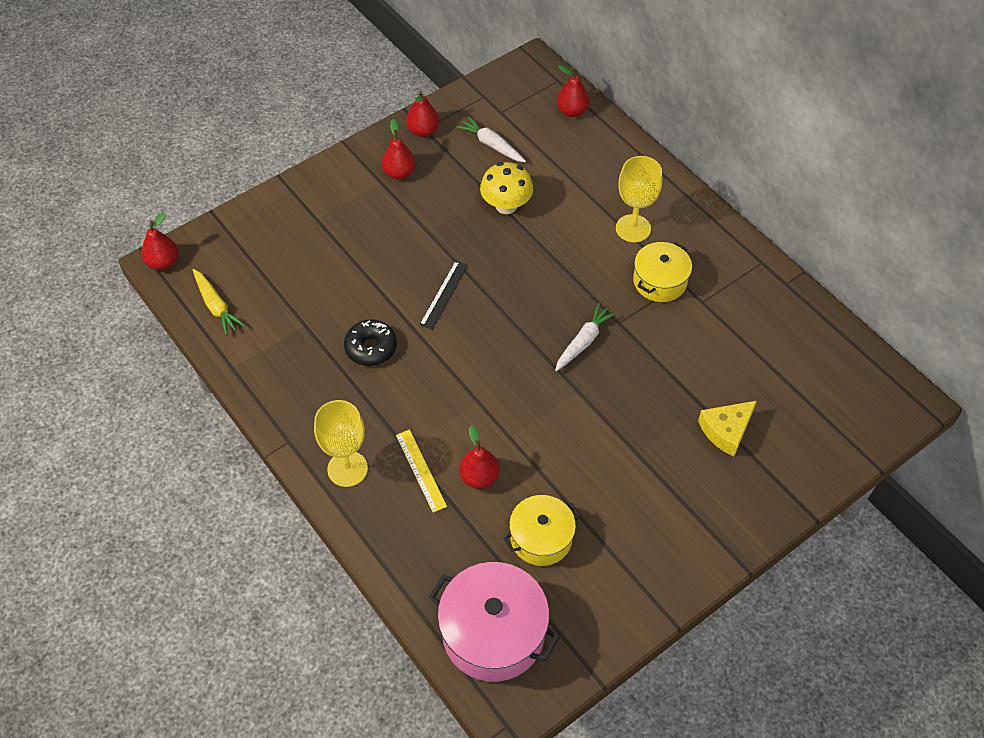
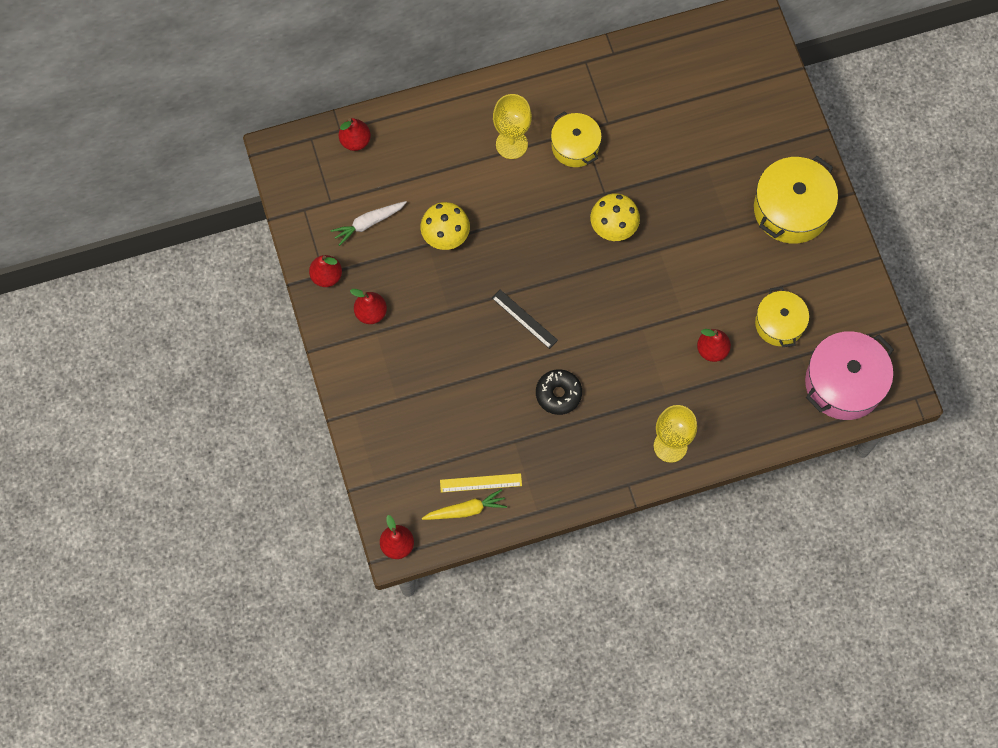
camera: 70 degrees left, 15 degrees up
(421, 470) = (691, 391): yellow ruler -> yellow ruler (480, 482)
(583, 341) = (613, 227): white carrot -> yellow mushroom
(692, 509) = (791, 209): none -> yellow pot
(726, 431) = (733, 157): yellow cheese -> none

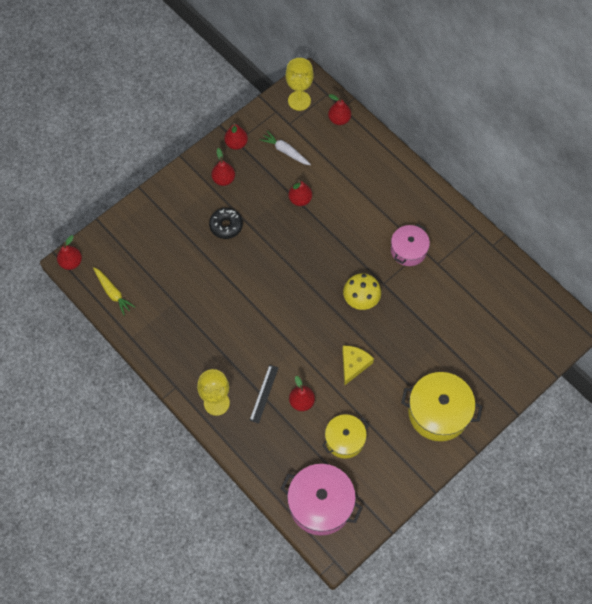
camera: 65 degrees right, 5 degrees down
(445, 236) = (300, 199): yellow mushroom -> red pear
(480, 482) = (136, 294): yellow ruler -> none
(511, 144) = (388, 211): yellow goblet -> yellow goblet (299, 101)
(524, 319) = (265, 272): black ruler -> black ruler (264, 393)
(558, 394) = (221, 315): black donut -> black donut (226, 226)
(575, 146) = (408, 250): yellow pot -> pink pot
(692, 273) = (353, 364): none -> yellow cheese

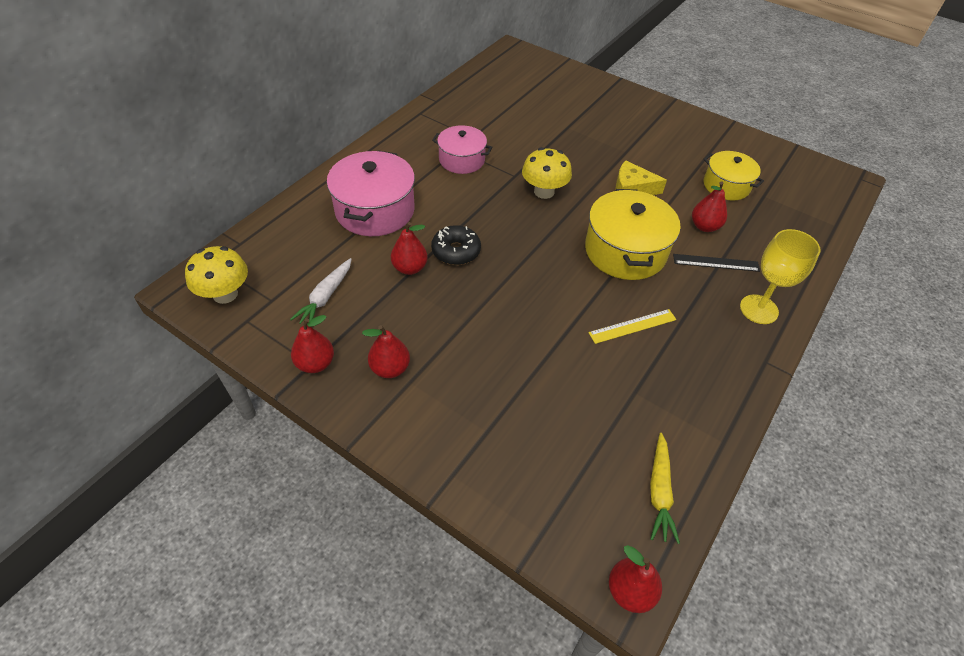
camera: 105 degrees left, 15 degrees down
(113, 293) = (659, 492): yellow carrot -> yellow carrot turned 150 degrees clockwise
(222, 317) = (632, 326): none -> yellow ruler
(226, 226) = (477, 349): black donut -> black donut (456, 251)
(299, 101) = (225, 294): yellow goblet -> yellow mushroom
(320, 504) = (811, 196): pink pot -> pink pot (375, 210)
(339, 119) = (262, 244): red pear -> none
(438, 412) = (651, 123): yellow pot -> yellow pot (625, 251)

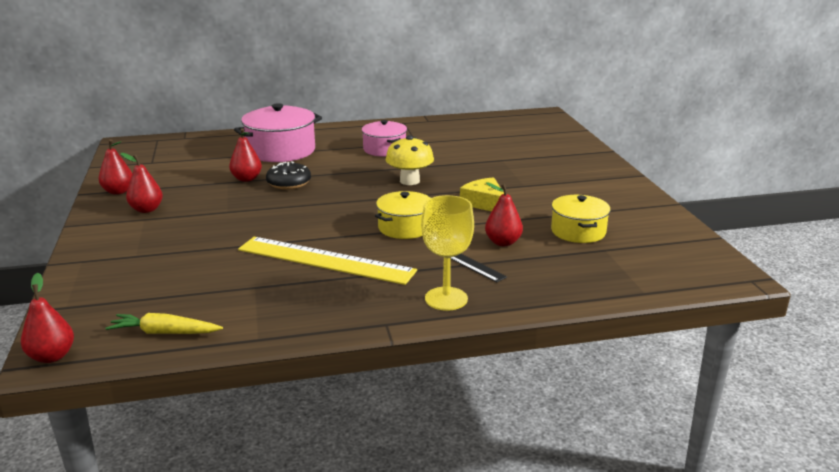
camera: 45 degrees right, 25 degrees down
(225, 294) = (137, 152): yellow mushroom -> none
(325, 297) = (178, 171): white carrot -> none
(625, 251) = (405, 227): yellow pot -> yellow pot, size x0.63
(632, 326) = (325, 260): yellow ruler -> yellow ruler, size x1.99
(659, 492) = (164, 332): yellow carrot -> yellow carrot turned 45 degrees clockwise

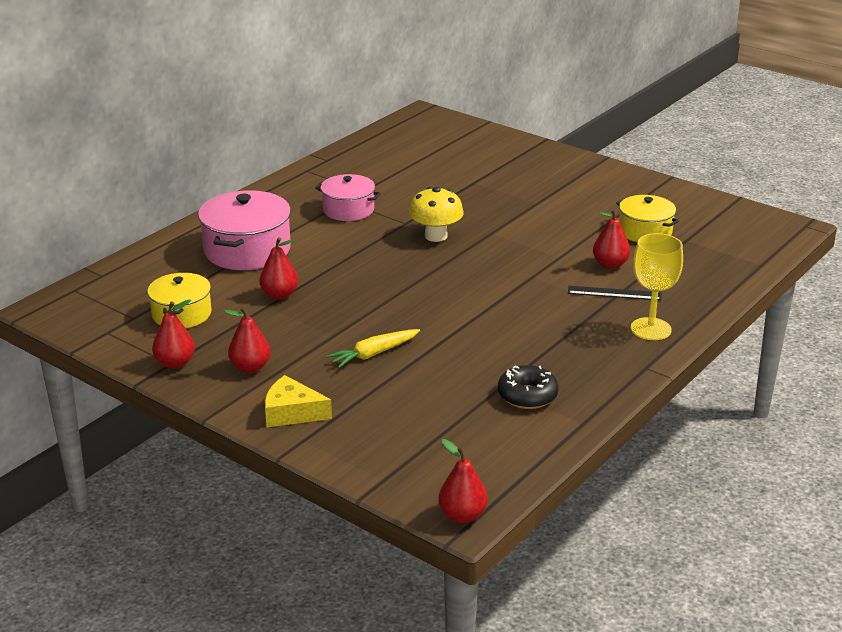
camera: 40 degrees left, 5 degrees up
(164, 332) = (507, 454): yellow carrot -> yellow carrot (373, 354)
(289, 183) = (330, 282): black donut -> black donut (527, 396)
(325, 260) = (509, 340): yellow ruler -> none
(405, 227) = (515, 283): yellow pot -> yellow pot (181, 314)
(484, 203) = (536, 234): yellow cheese -> yellow cheese (292, 413)

